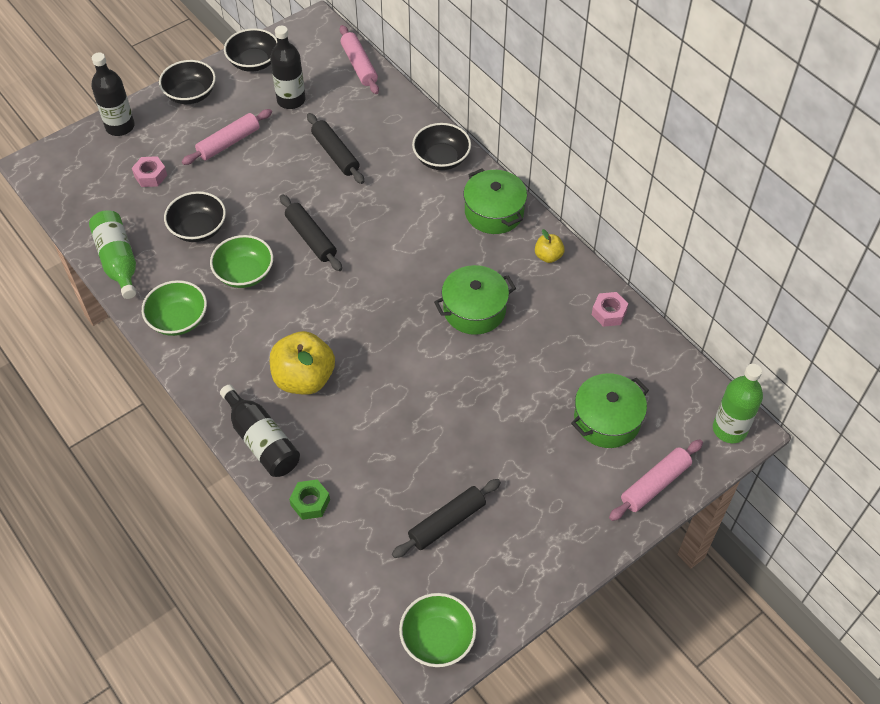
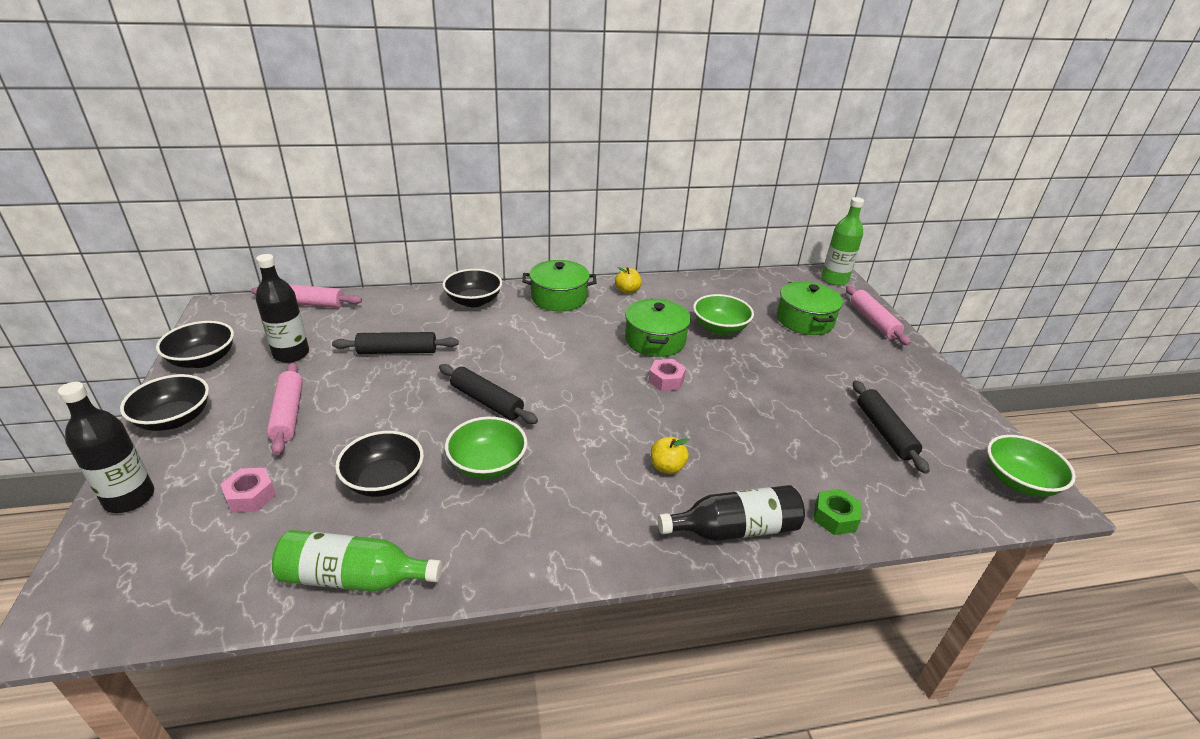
camera: 65 degrees left, 20 degrees down
(178, 319) = (506, 546): green bowl -> green bowl (720, 328)
(304, 378) = (667, 467): yellow apple -> yellow apple, size x0.49
(311, 238) = (486, 401): black rolling pin -> black rolling pin turned 45 degrees clockwise
(609, 313) = (703, 286): pink nut -> pink nut (666, 380)

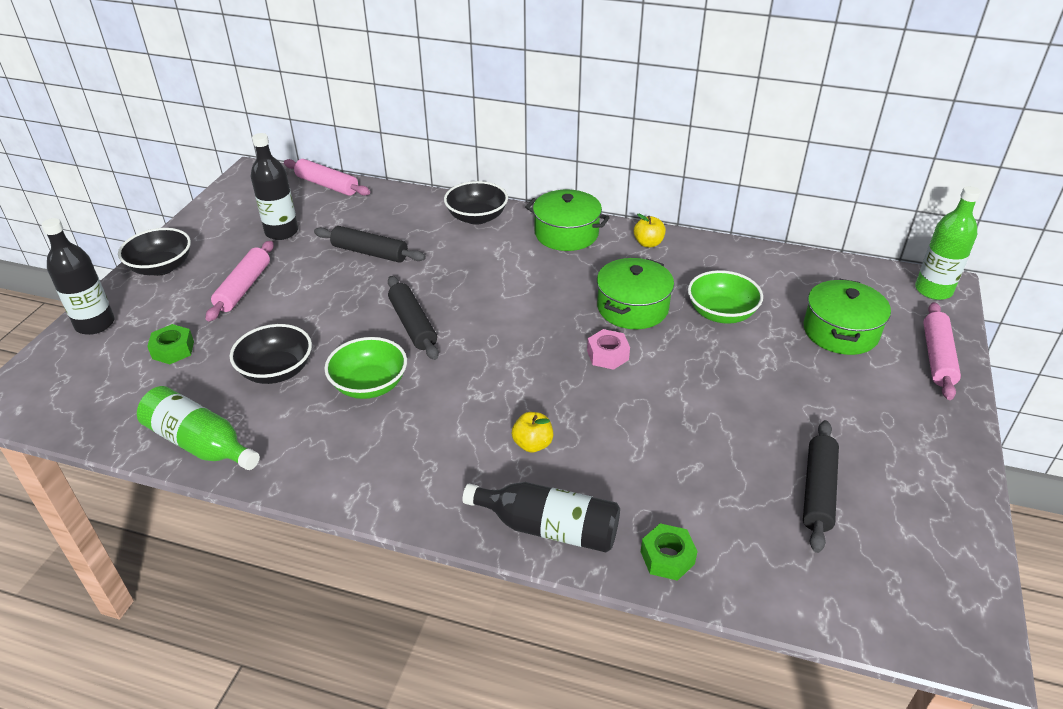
camera: 30 degrees right, 5 degrees up
(203, 360) = (213, 219): black bowl -> none
(251, 496) = (173, 350): pink nut -> green nut
(1018, 481) = (944, 608): green bowl -> none

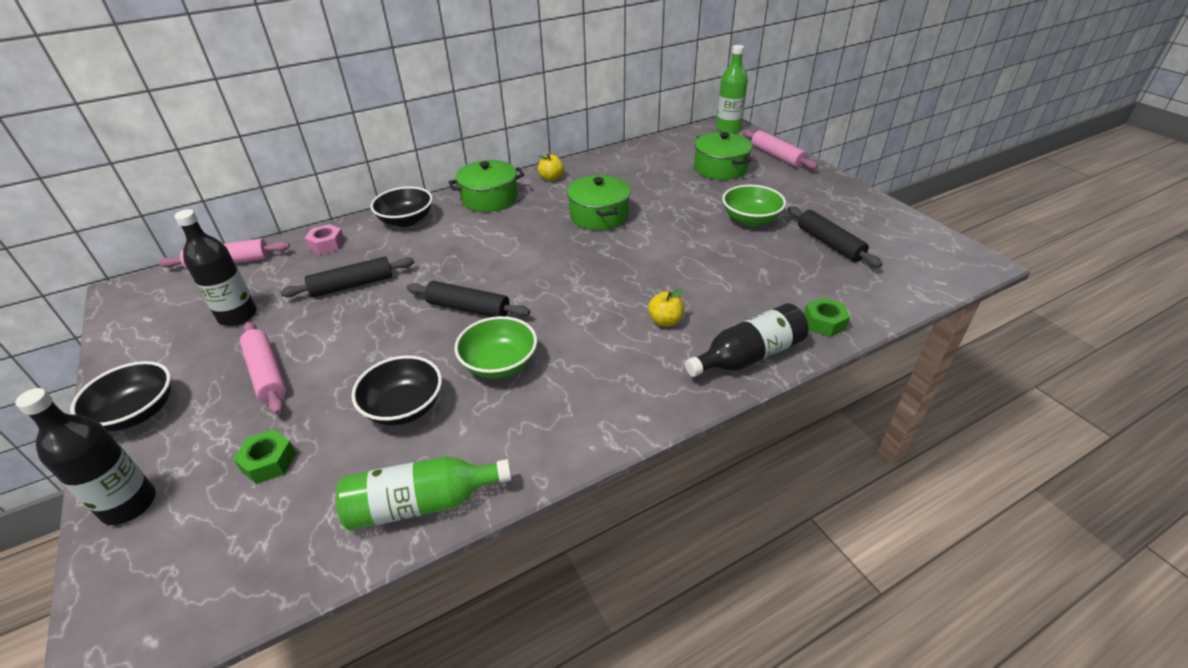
camera: 45 degrees left, 0 degrees up
(607, 355) = (626, 247): pink nut -> pink nut (327, 244)
(721, 313) = (651, 191): green bowl -> green bowl (750, 219)

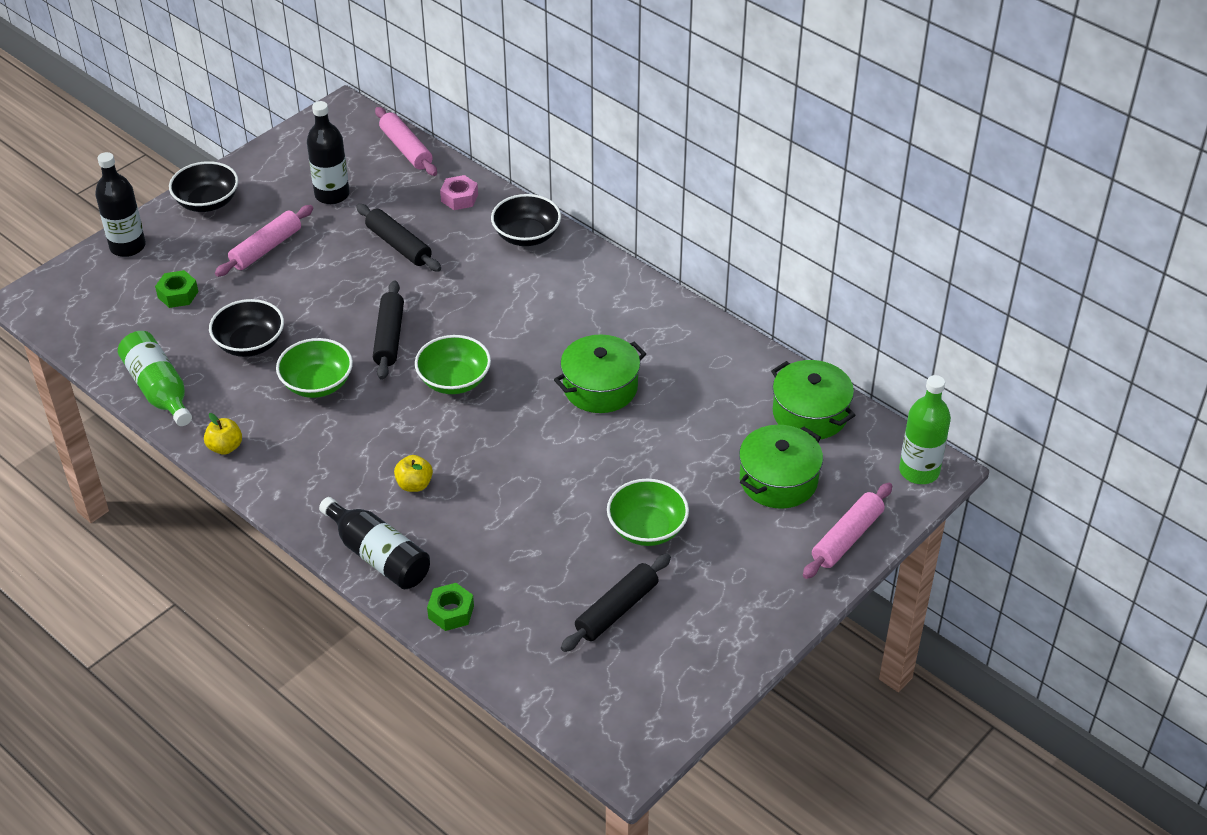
camera: 70 degrees right, 5 degrees up
(489, 198) = (601, 284): green pot -> green pot (810, 413)
(549, 280) = (454, 380): none -> green bowl
(551, 178) = (674, 322): yellow apple -> yellow apple (225, 447)

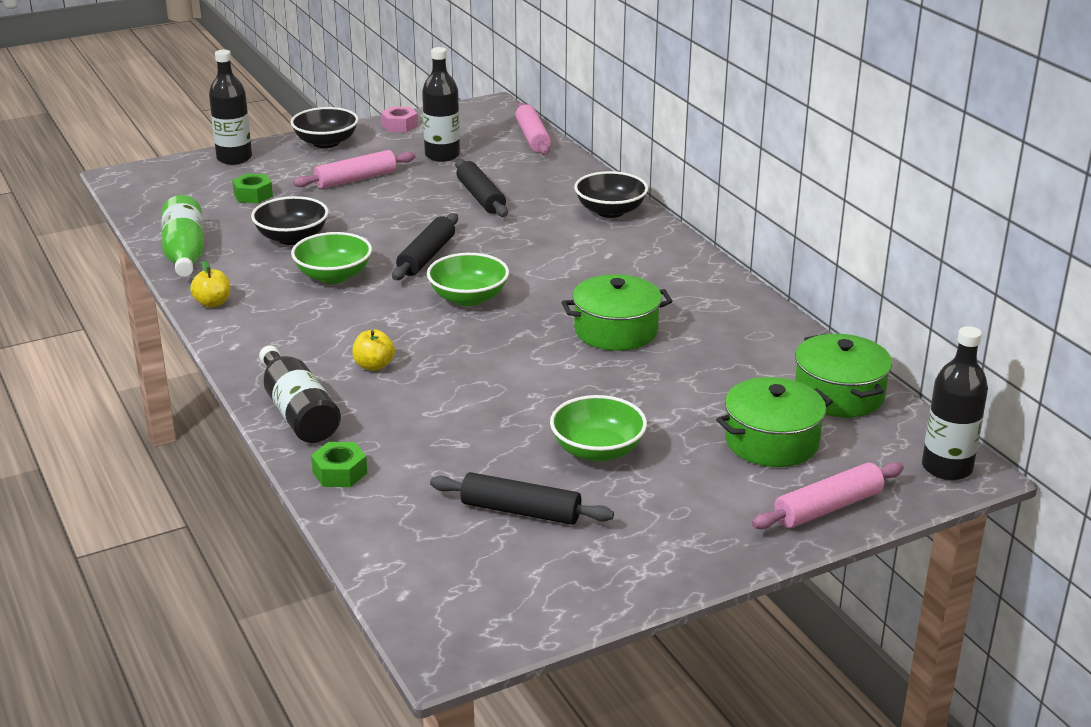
camera: 20 degrees right, 15 degrees down
(459, 198) = (561, 176): pink nut -> pink nut (399, 125)
(617, 610) = (520, 511): black rolling pin -> black rolling pin turned 45 degrees clockwise
(919, 471) = (947, 468): green bottle -> black bottle

